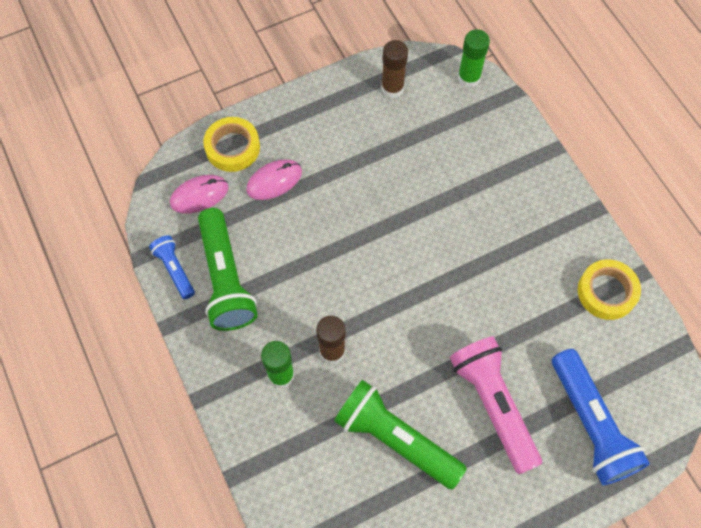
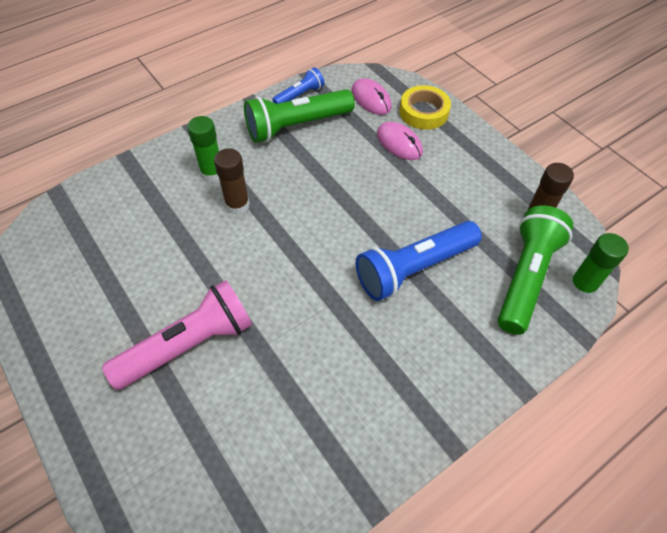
camera: 80 degrees right, 10 degrees down
(395, 439) = (153, 262): green flashlight -> green flashlight (526, 277)
(591, 424) = (167, 451): blue flashlight -> blue flashlight (414, 269)
(606, 292) = (338, 462): yellow tape -> none

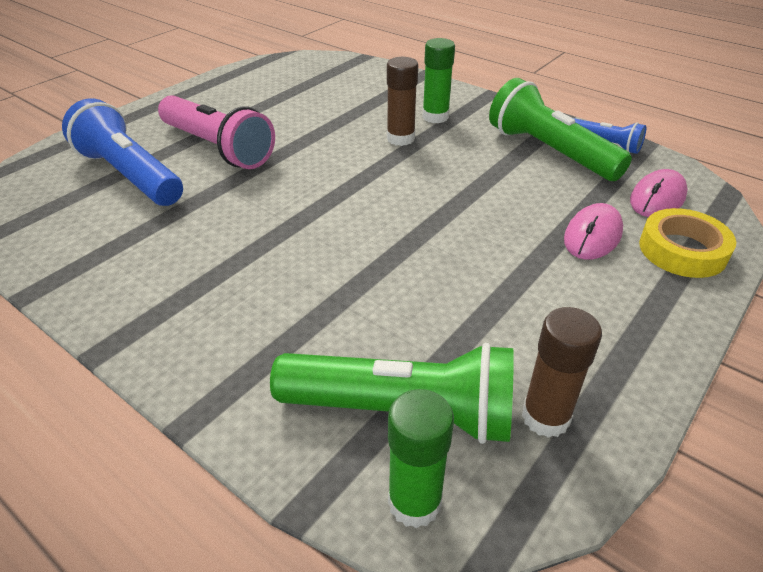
camera: 75 degrees right, 15 degrees down
(414, 269) = (368, 281): blue flashlight -> blue flashlight (130, 175)

